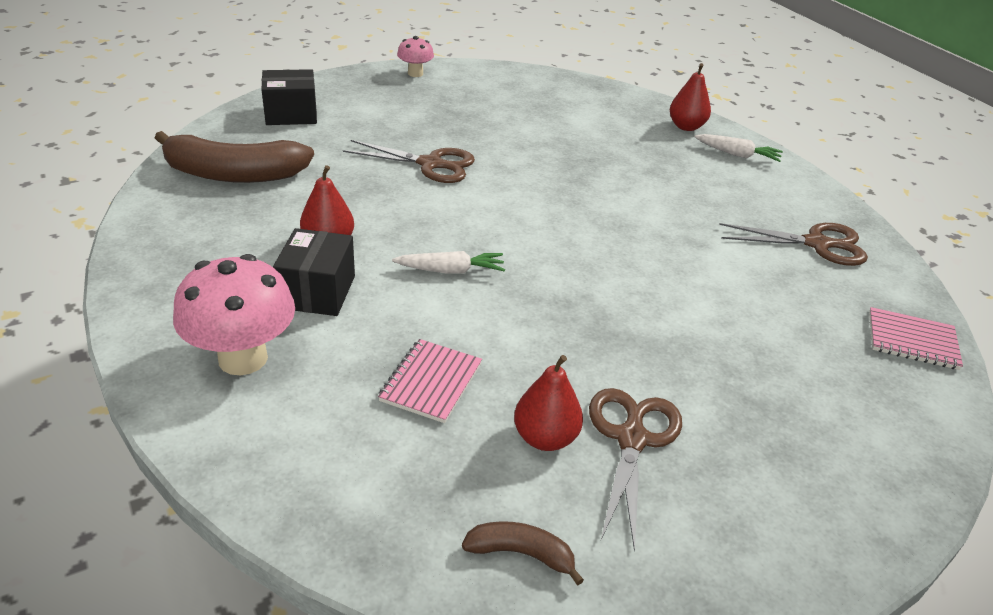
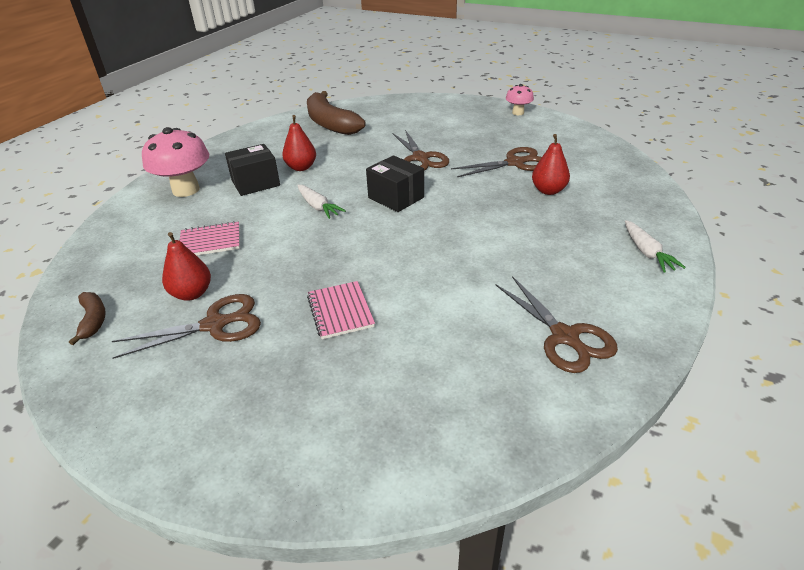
camera: 60 degrees right, 0 degrees up
(291, 114) = (408, 109): black box -> black box (396, 197)
(519, 127) = (515, 163): none -> brown scissors
(686, 127) = (646, 216): red pear -> red pear (548, 190)
(912, 341) = (479, 438): pink notebook -> pink notebook (340, 311)

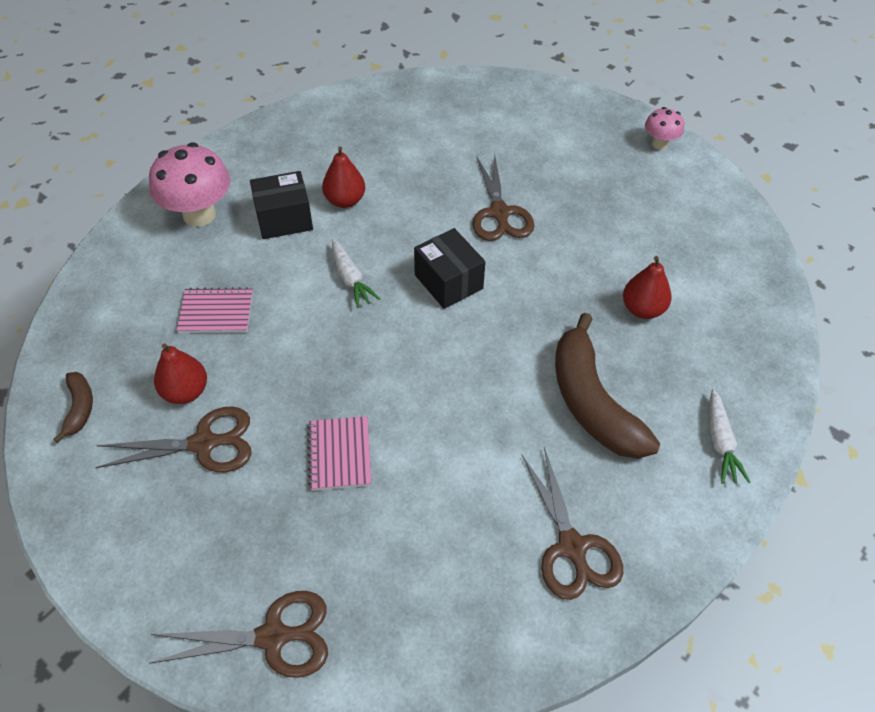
camera: 10 degrees right, 15 degrees up
(330, 123) = (400, 118): brown banana -> brown banana (592, 402)
(515, 163) = (618, 247): brown scissors -> brown scissors (273, 637)

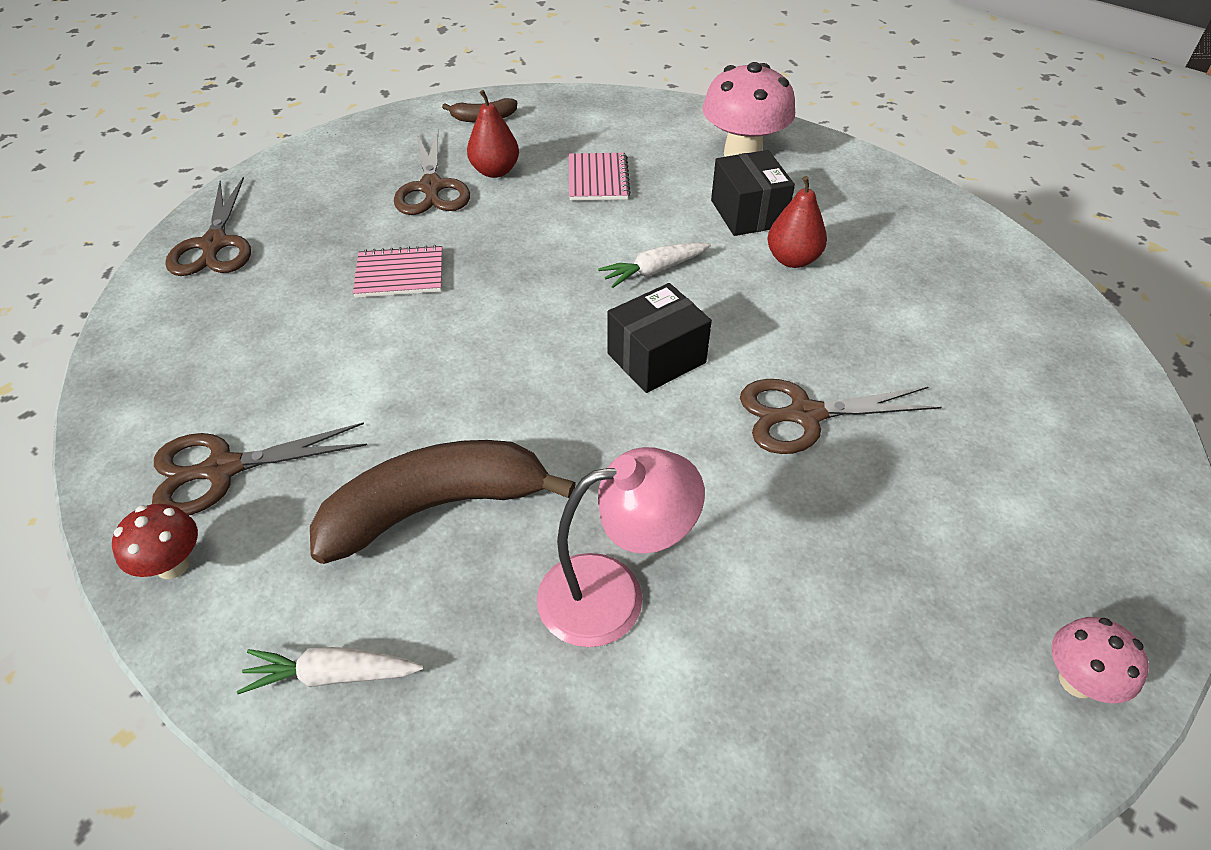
camera: 90 degrees right, 5 degrees down
(642, 309) = (613, 594): red pear -> pink lamp
(661, 558) = (173, 565): none -> red mushroom

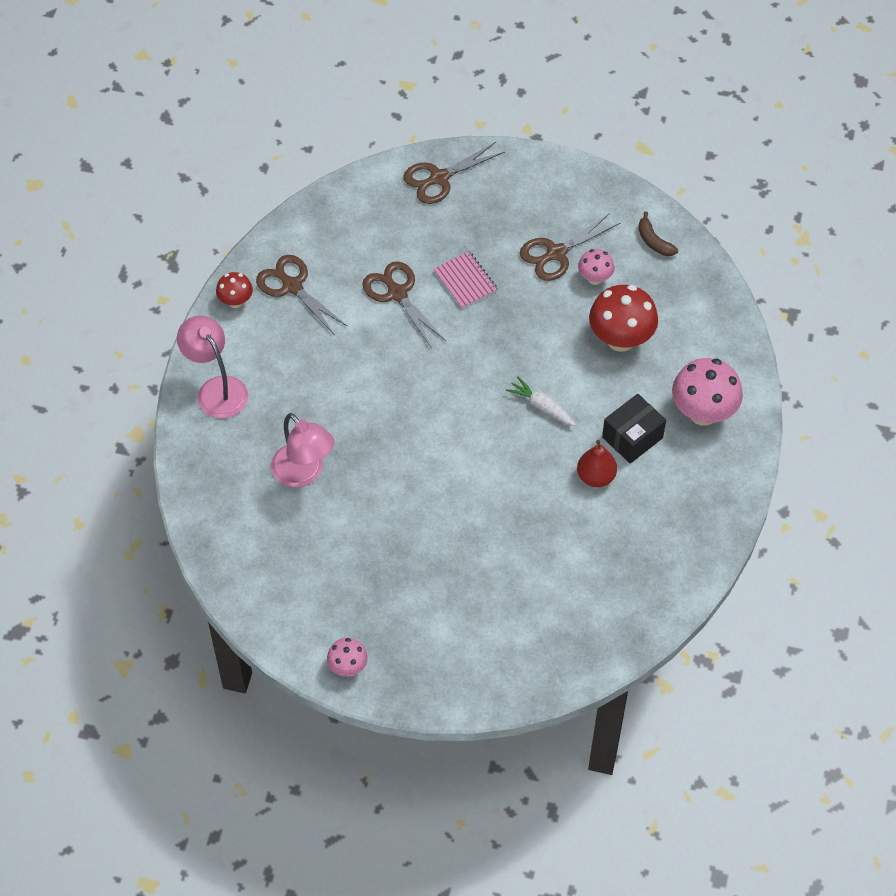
camera: 65 degrees right, 10 degrees up
(332, 675) = (216, 389): white carrot -> pink lamp
(435, 507) = (315, 382): brown banana -> none
(495, 171) = (595, 278): red pear -> pink mushroom
(598, 179) = (620, 339): pink notebook -> red mushroom
(656, 358) = (465, 435): black box -> none
(805, 415) = (459, 519): brown scissors -> brown scissors (397, 294)

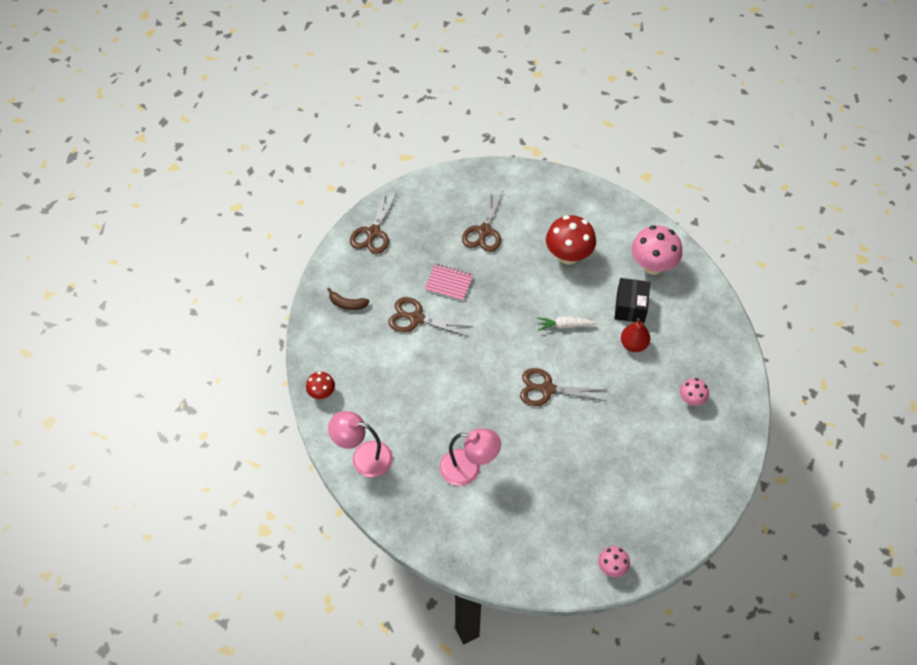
camera: 40 degrees left, 0 degrees up
(292, 286) = (348, 359): brown scissors -> brown scissors (547, 389)
(595, 278) = (520, 231): pink mushroom -> pink mushroom (691, 399)
(654, 241) = (531, 187): brown banana -> brown banana (347, 304)

